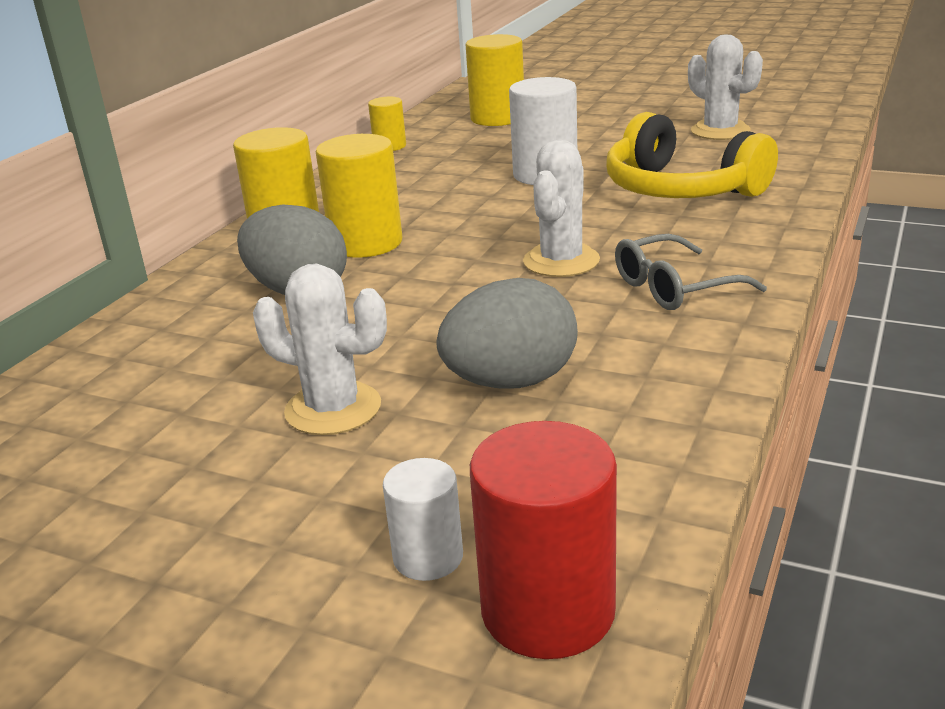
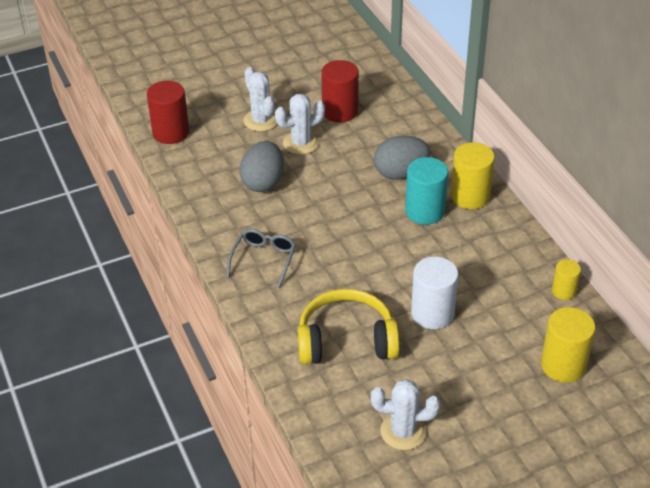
camera: 130 degrees right, 15 degrees up
(165, 423) = (340, 111): none -> red cylinder
(366, 243) = (425, 211): yellow cylinder -> turquoise cylinder
(428, 557) = (212, 126): white cylinder -> none
(561, 261) = (328, 249): white cactus -> white cactus (261, 120)

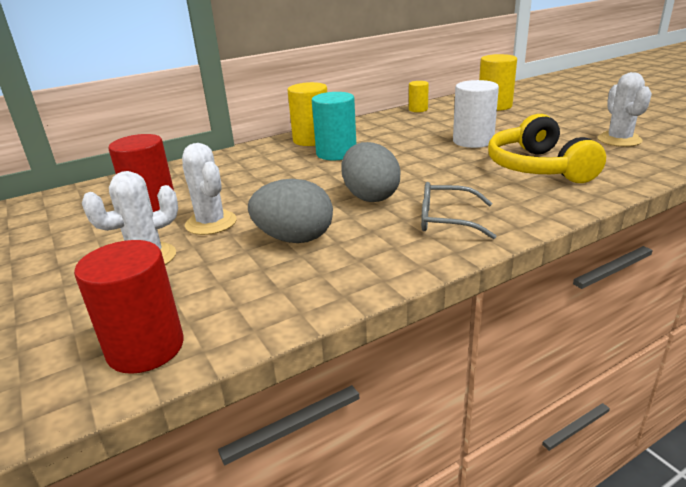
camera: 95 degrees left, 15 degrees down
(400, 173) = (277, 167): grey egg -> grey egg (370, 196)

